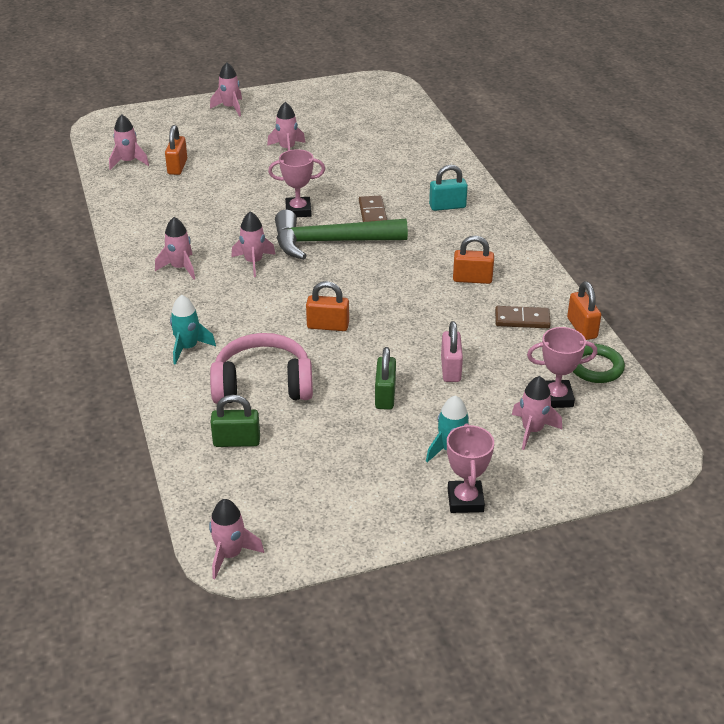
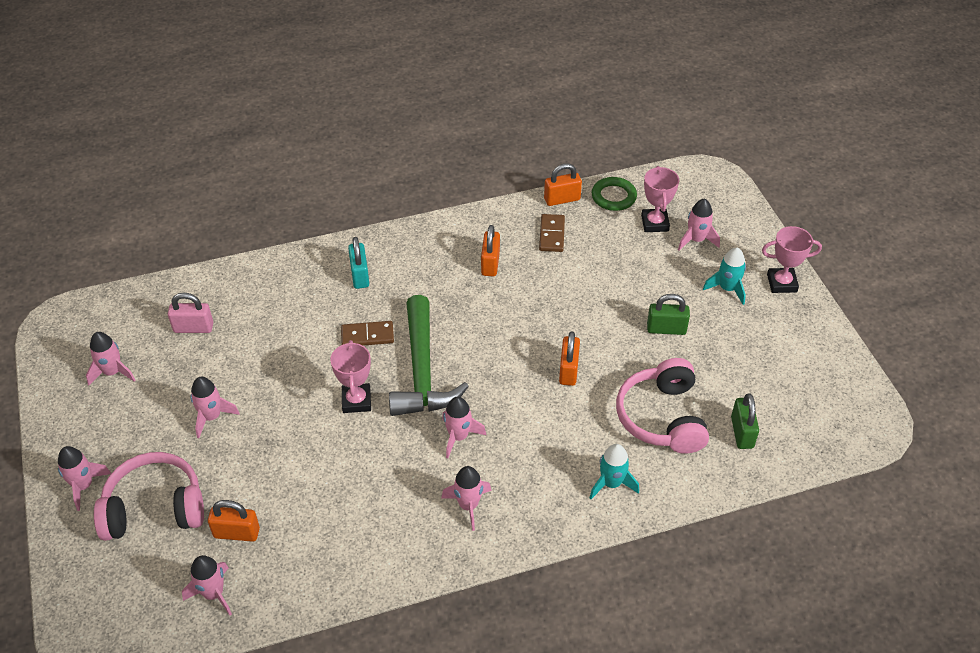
camera: 90 degrees left, 10 degrees up
(206, 134) = (154, 508): none -> pink headphones
(230, 554) = (874, 427): pink rocket -> pink rocket (113, 372)
(450, 369) = (625, 284): pink padlock -> pink padlock (193, 328)

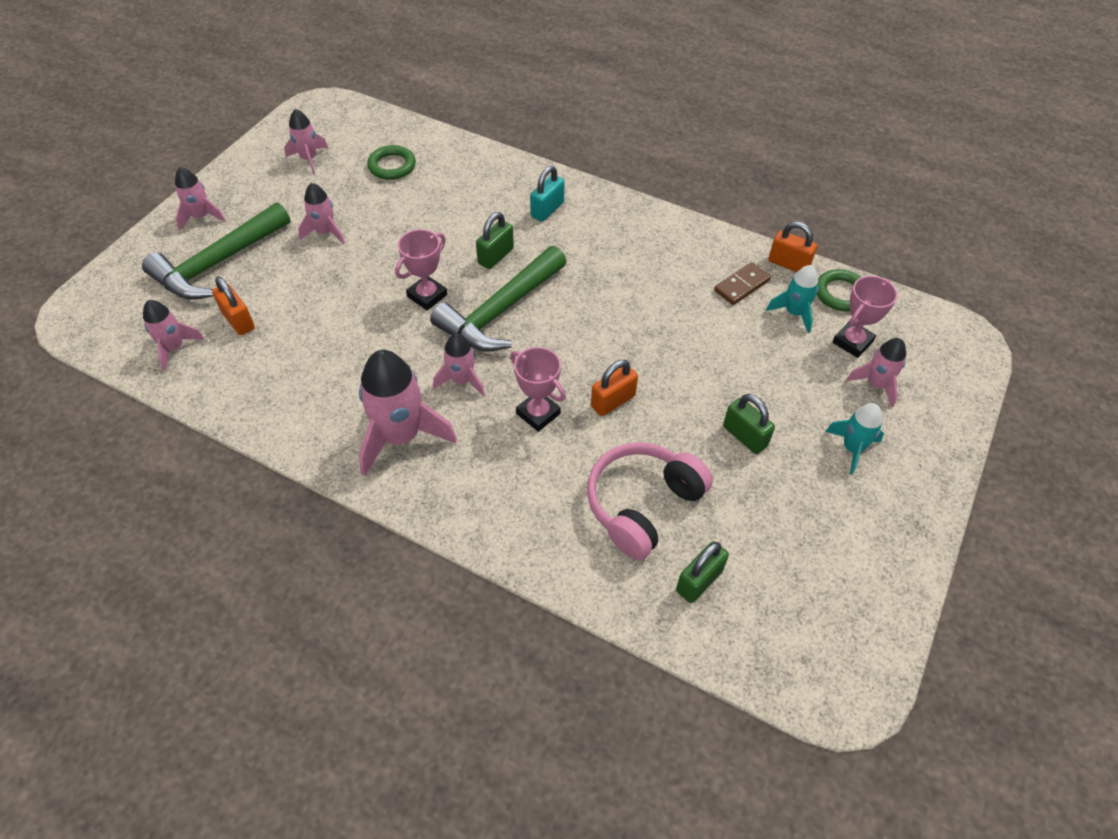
camera: 45 degrees right, 5 degrees up
(154, 508) = (217, 263): pink headphones -> green hammer
(193, 328) = (392, 166): pink padlock -> green ring
(367, 335) = (496, 256): brown domino -> green padlock
(468, 505) = (401, 436): pink rocket -> pink rocket, size x1.79
(490, 263) = (659, 271): orange padlock -> none
(611, 483) = (528, 519): turquoise rocket -> turquoise rocket (794, 313)
(781, 283) = (918, 486): pink trophy -> pink trophy (538, 413)

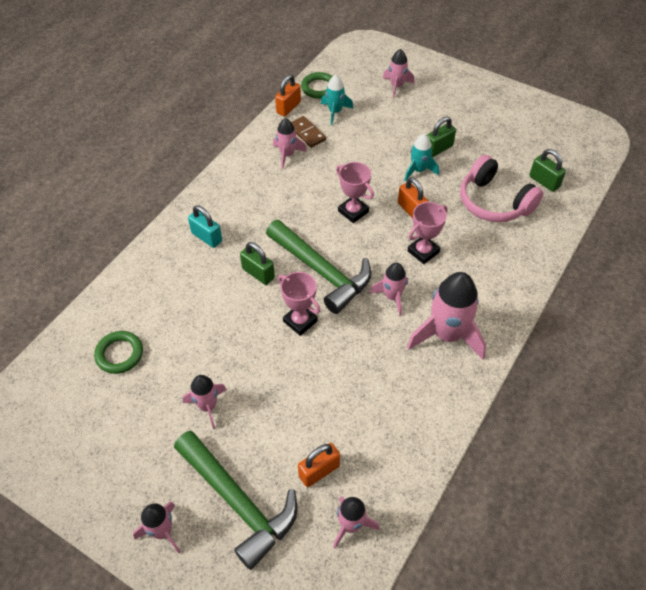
camera: 85 degrees left, 0 degrees up
(309, 159) = (89, 431): pink rocket -> pink rocket (287, 155)
(852, 342) = (361, 90): pink trophy -> pink trophy (353, 211)
(852, 448) = (445, 104): turquoise rocket -> turquoise rocket (418, 170)

